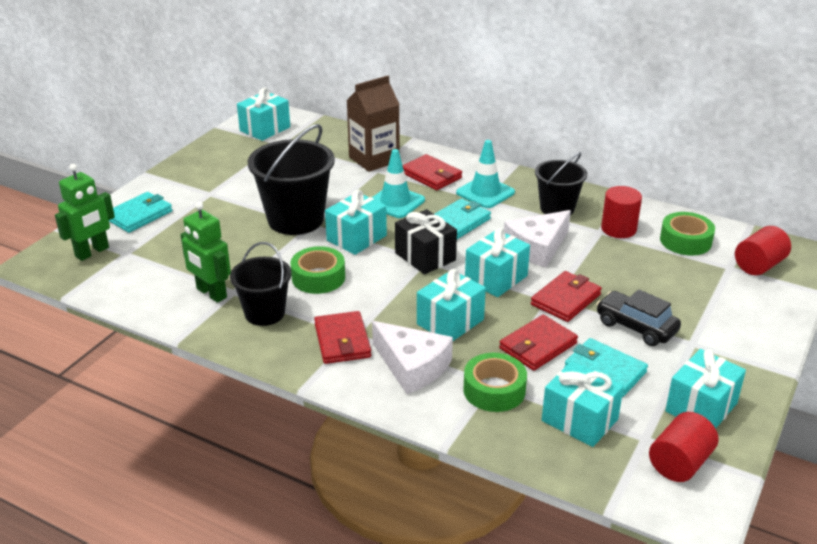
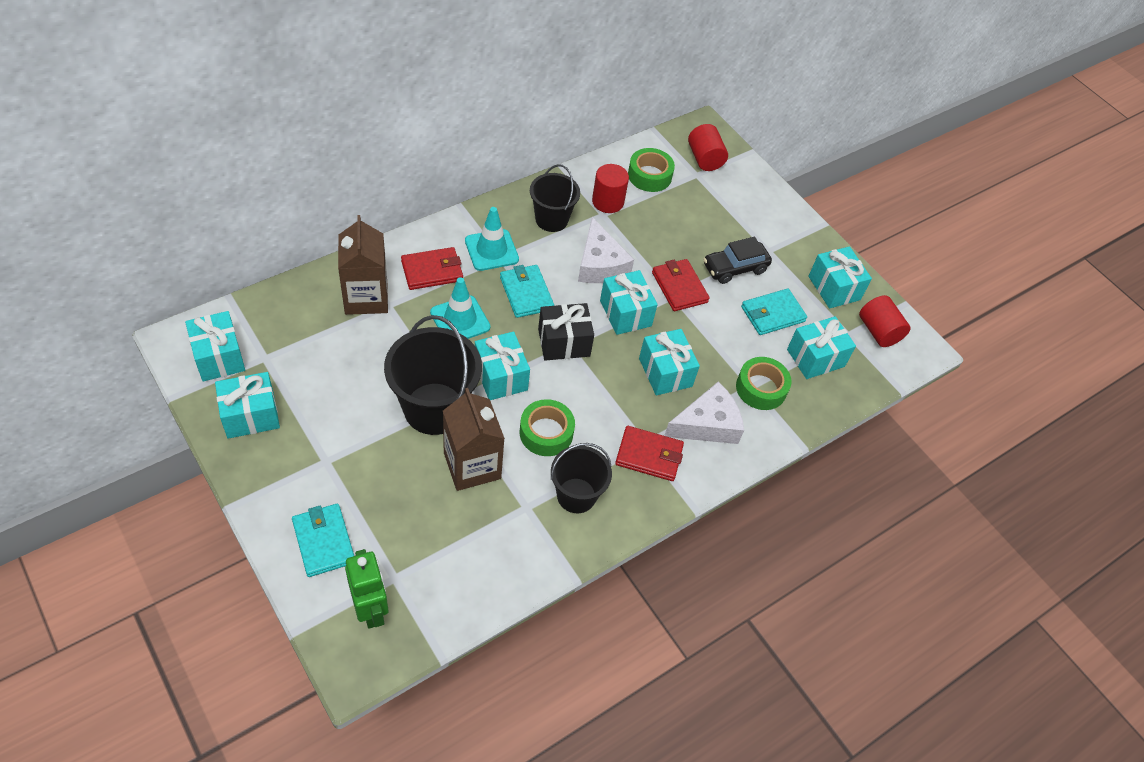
camera: 70 degrees left, 20 degrees up
(211, 293) = (518, 526): green robot -> none
(226, 155) = (251, 415): none -> turquoise gift
(254, 253) = (472, 465): none -> brown carton
(538, 346) = (725, 335): red wallet -> none

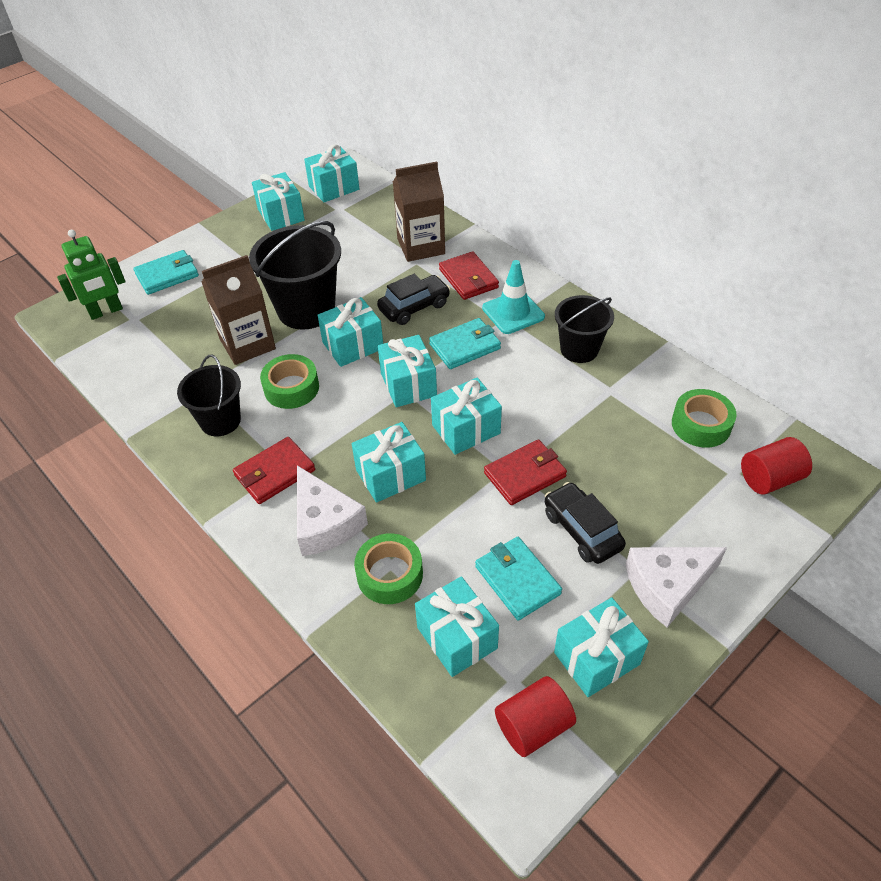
camera: 90 degrees right, 5 degrees down
(460, 320) = (414, 307): turquoise traffic cone -> black car
(564, 342) = (408, 384): black gift -> turquoise gift
(600, 264) = (530, 398): white cheese -> white cheese (667, 586)
(607, 202) = (633, 392): red cylinder -> none
(649, 455) = (275, 473): red wallet -> red wallet turned 45 degrees clockwise

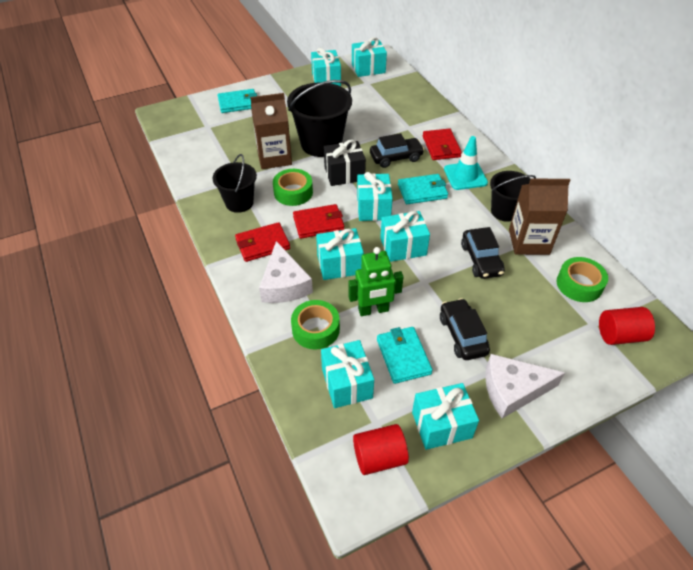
camera: 15 degrees right, 0 degrees up
(106, 311) = (191, 118): green robot -> green robot (373, 310)
(353, 345) = (344, 174): turquoise gift -> black gift
(421, 246) = (415, 118): brown carton -> brown carton (529, 242)
(524, 474) = (434, 287): red wallet -> red wallet (318, 223)
(571, 422) = (481, 260): none -> black car

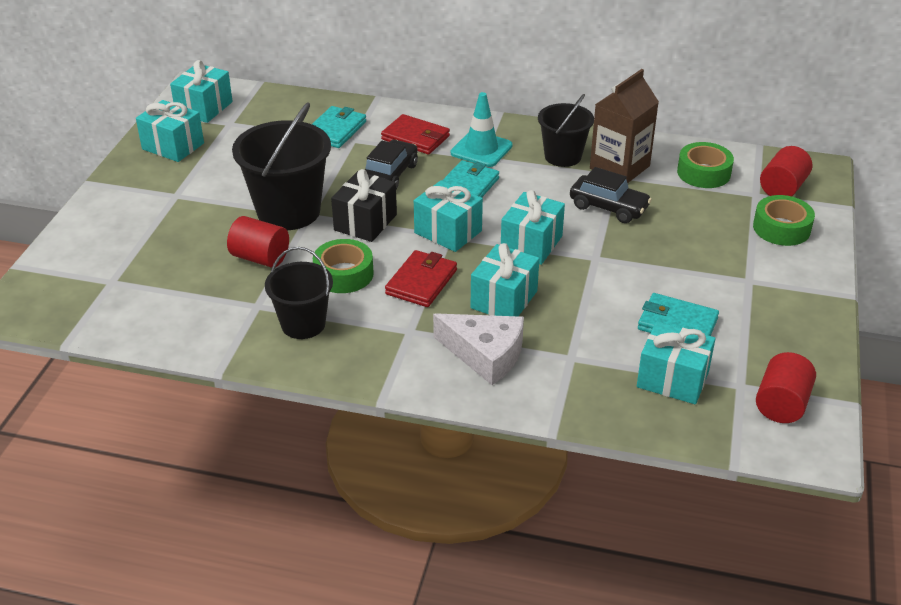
camera: 50 degrees left, 10 degrees down
(238, 103) = (105, 234): turquoise wallet -> turquoise wallet (335, 130)
(263, 244) = (400, 340): red wallet -> none
(274, 158) = (260, 258): brown carton -> red cylinder
(315, 329) = (578, 364): green tape -> green tape (781, 228)
(373, 310) = (596, 311): green robot -> none
(441, 425) = (781, 345): turquoise gift -> none
(462, 335) = (690, 273): black car -> none
(512, 390) = (782, 281): white cheese -> none

